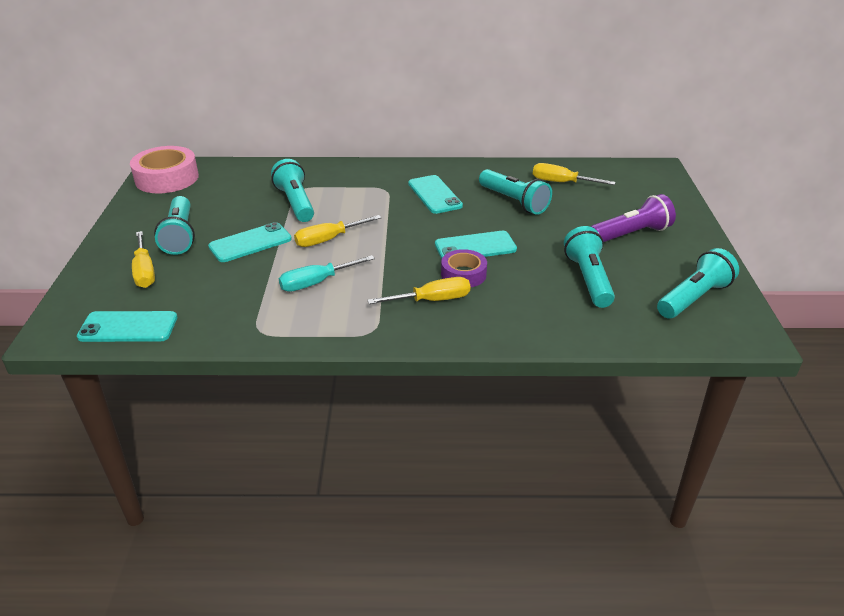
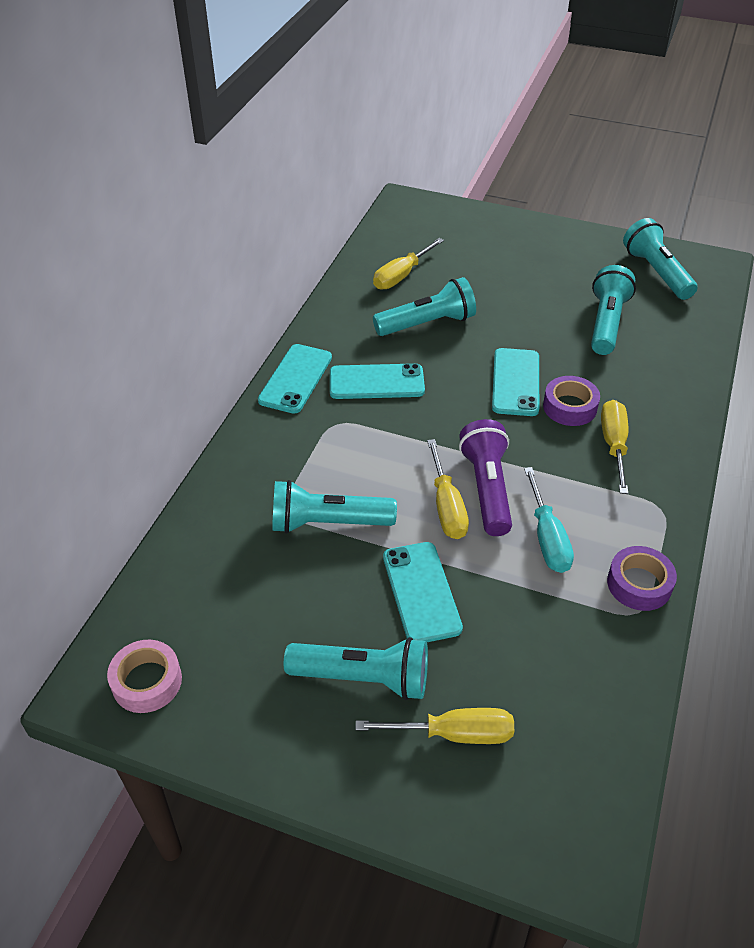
camera: 70 degrees left, 10 degrees up
(128, 327) = (598, 762): turquoise phone -> turquoise phone (295, 379)
(167, 178) = (147, 681): pink tape -> pink tape, size x0.60
(287, 328) = (639, 584): none -> purple tape
(588, 279) = (606, 323): turquoise flashlight -> turquoise flashlight turned 90 degrees clockwise
(631, 234) = (533, 268): purple flashlight -> purple flashlight (487, 488)

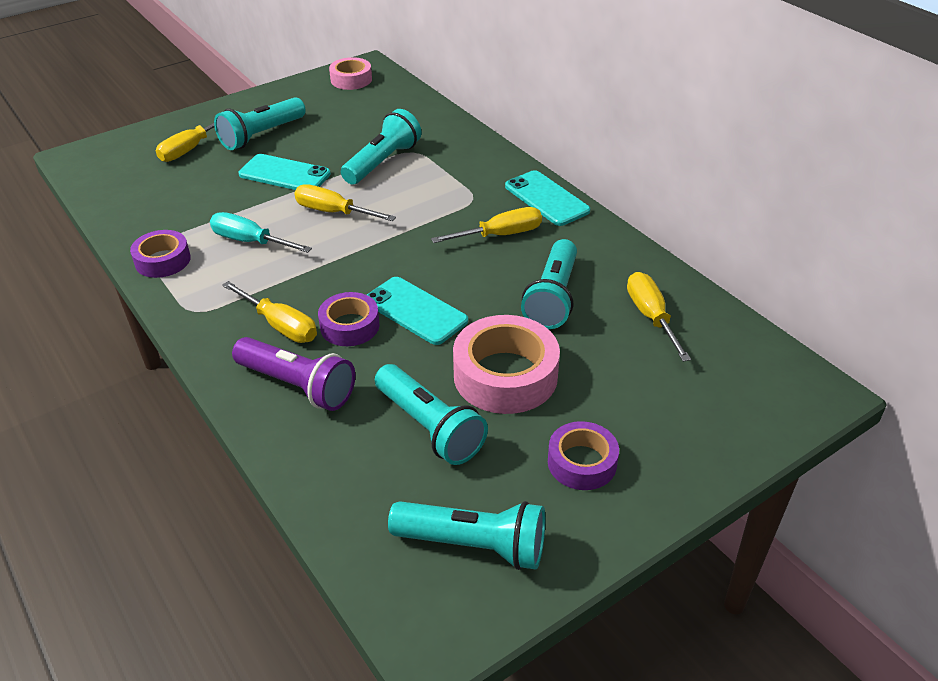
camera: 125 degrees right, 5 degrees down
(376, 382) = (500, 235): turquoise phone -> yellow screwdriver
(487, 488) = (325, 237): purple flashlight -> purple flashlight (298, 386)
(527, 313) = (505, 375): none -> pink tape
(558, 259) = (582, 462): none -> purple tape

